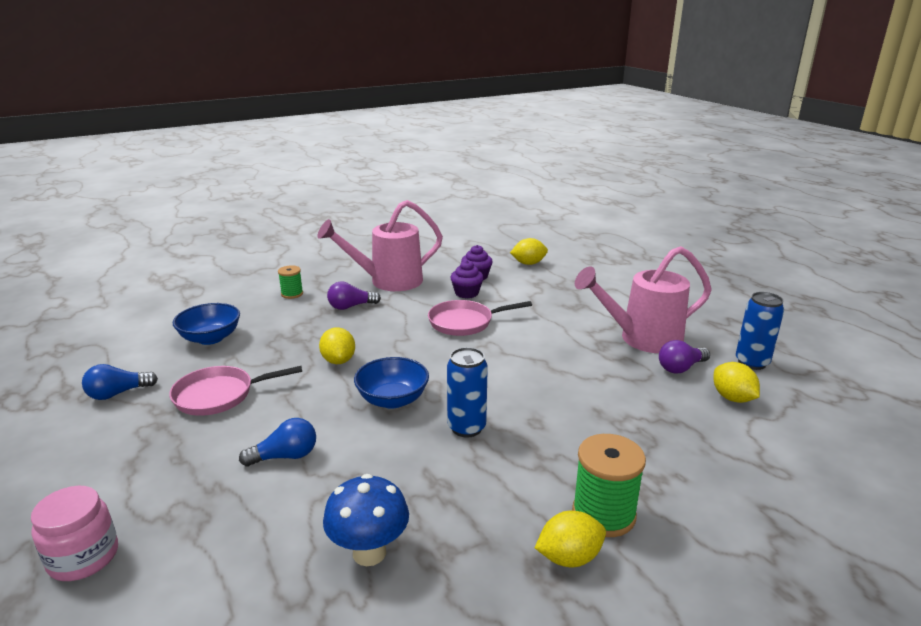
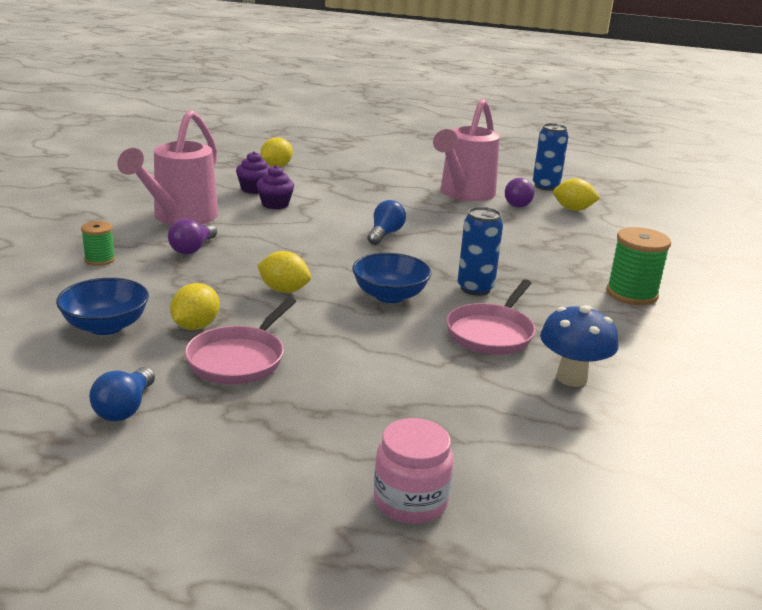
camera: 50 degrees left, 0 degrees up
(285, 456) = (399, 365): blue light bulb -> blue light bulb (385, 234)
(465, 322) = (323, 225): pink pan -> pink pan (492, 333)
(569, 557) = (657, 321): yellow lemon -> yellow lemon (195, 326)

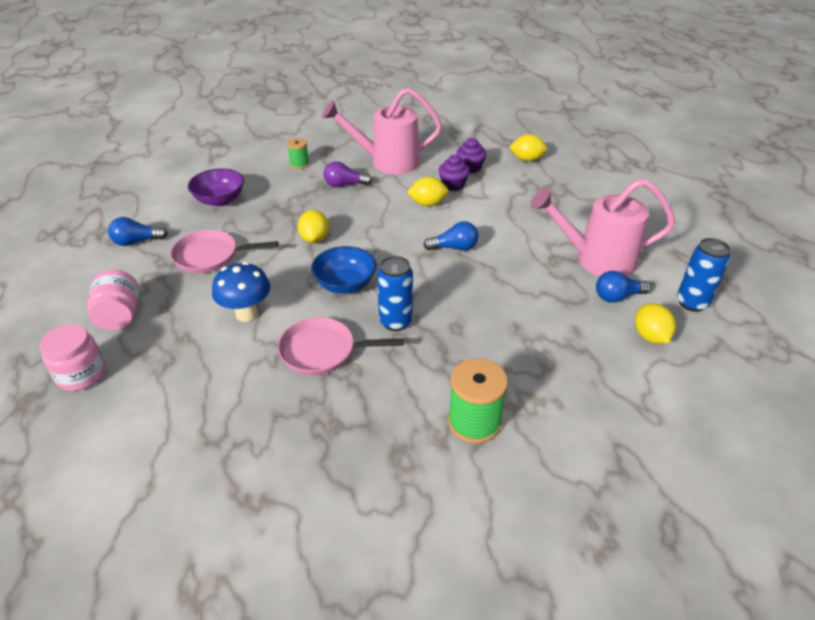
camera: 65 degrees right, 15 degrees up
(106, 326) = (220, 200): blue bowl -> purple bowl
(195, 326) = (240, 227): yellow lemon -> yellow lemon (427, 203)
(304, 450) = (120, 316): none -> pink jar
(518, 203) = (617, 297): purple light bulb -> blue light bulb
(571, 378) = (277, 414): blue mushroom -> blue mushroom (247, 314)

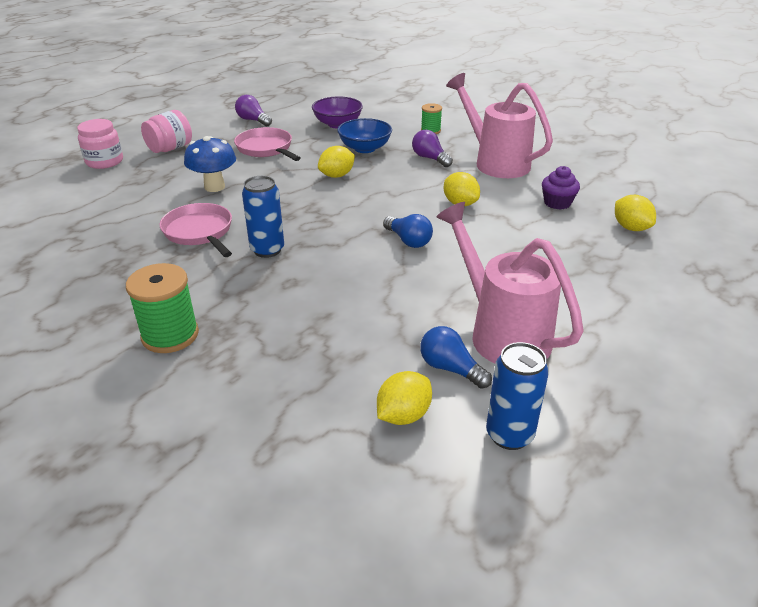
camera: 55 degrees right, 5 degrees down
(137, 241) = (253, 120): blue light bulb -> purple light bulb
(345, 284) = (292, 210): blue bowl -> blue bowl (365, 148)
(453, 185) = (511, 205): purple cupcake -> none

